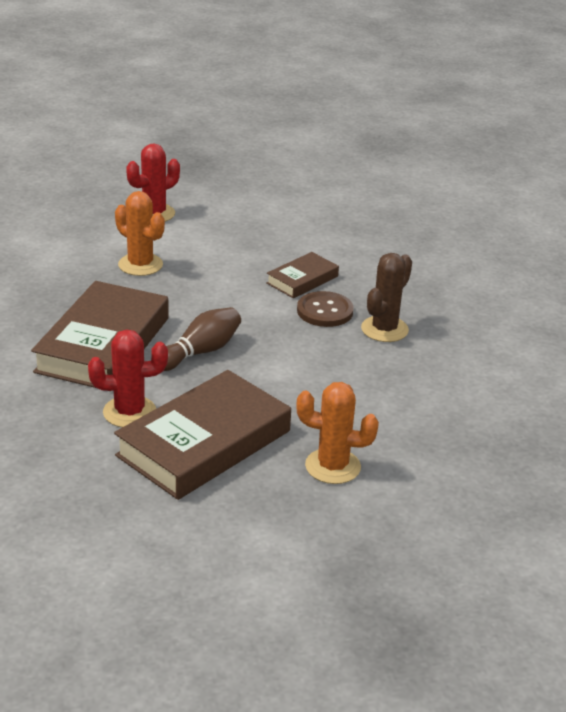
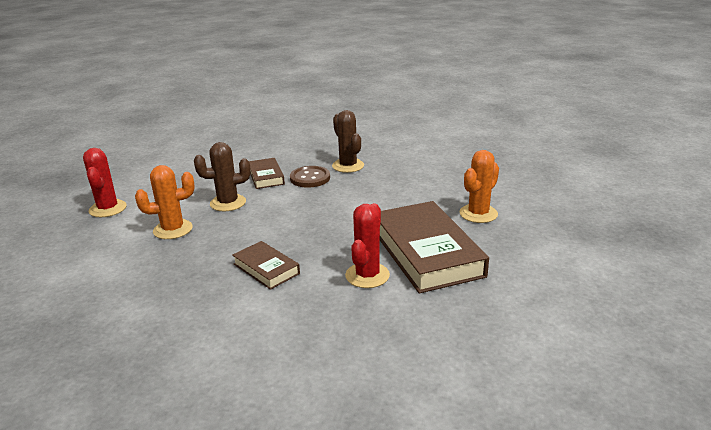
camera: 60 degrees left, 5 degrees down
(103, 344) = (266, 269): brown book -> brown book, size x0.51
(200, 352) = (315, 230): brown bowling pin -> none
(219, 277) = (228, 203): none -> brown cactus

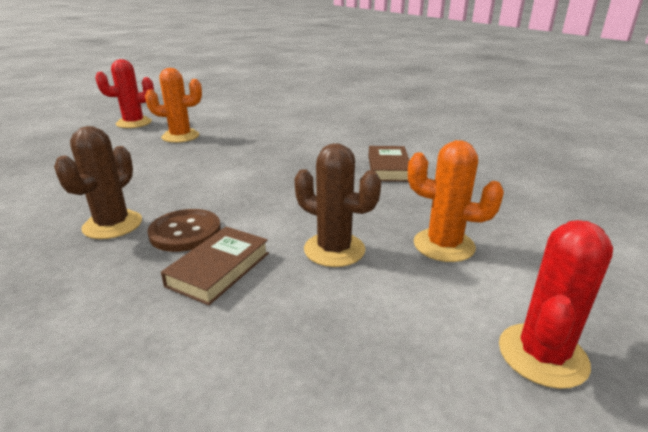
camera: 135 degrees left, 0 degrees up
(367, 275) = (328, 140): red cactus -> red cactus (134, 123)
(426, 253) = (269, 135): brown book -> none

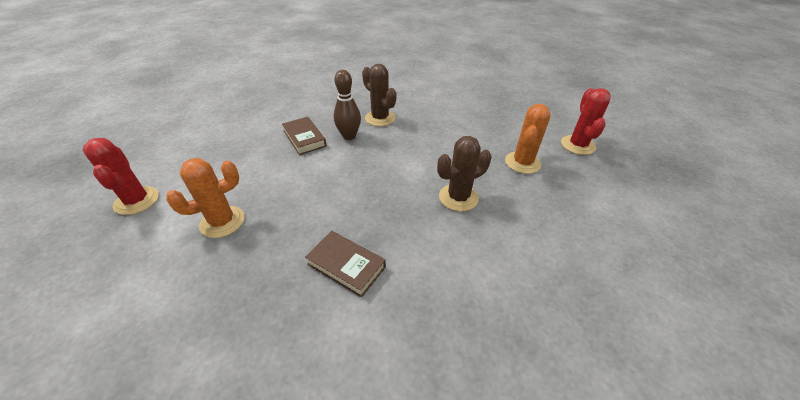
camera: 120 degrees right, 15 degrees up
(185, 232) = (349, 136): brown button -> brown bowling pin
(334, 250) = (275, 177): brown cactus -> brown cactus (458, 197)

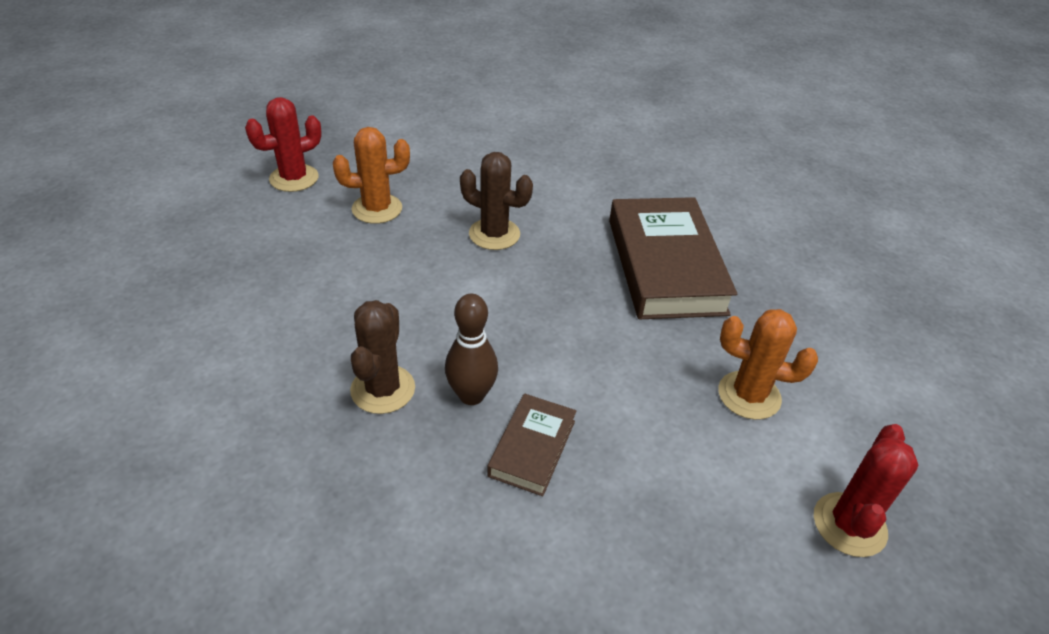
camera: 130 degrees left, 0 degrees up
(346, 266) = (665, 265): brown book -> brown book, size x1.97

